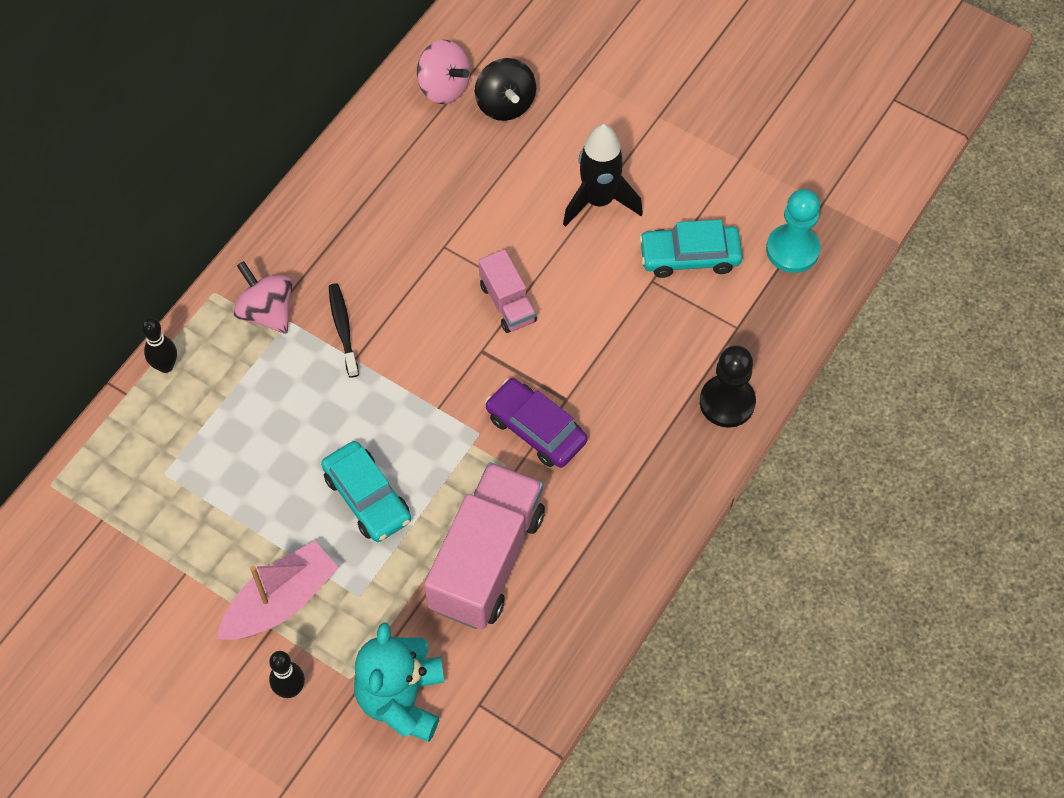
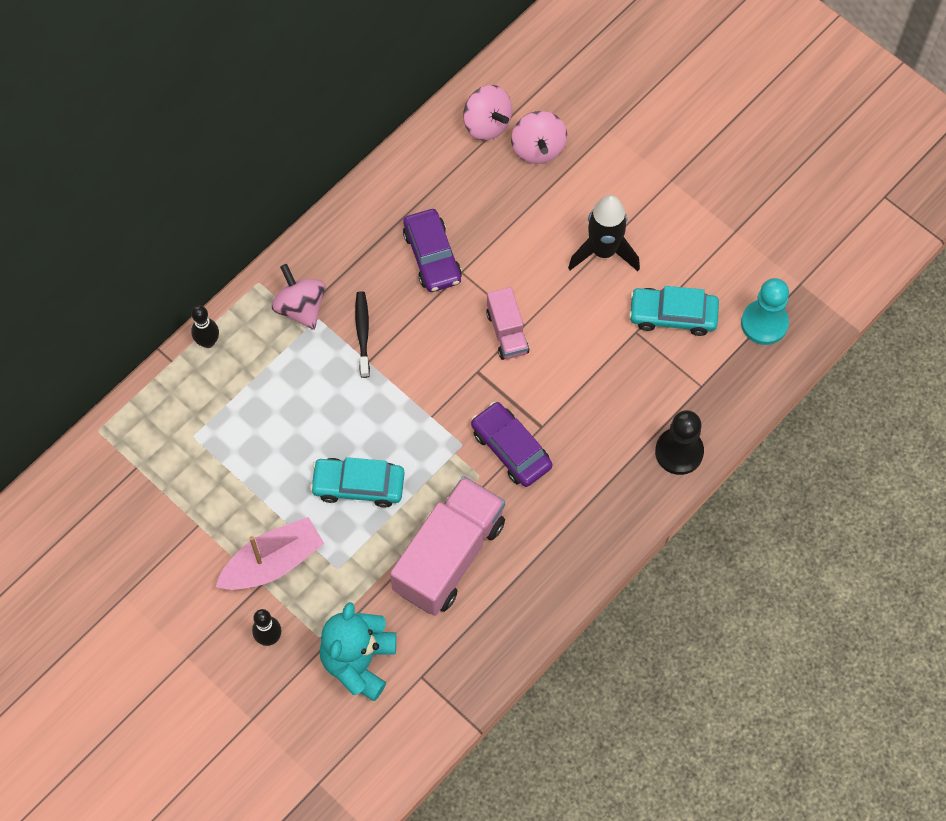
camera: 10 degrees right, 5 degrees up
(367, 498) = (358, 485): turquoise car -> turquoise car turned 120 degrees clockwise
(407, 234) = (432, 256): none -> purple car
(505, 105) = (538, 148): black spinning top -> pink spinning top

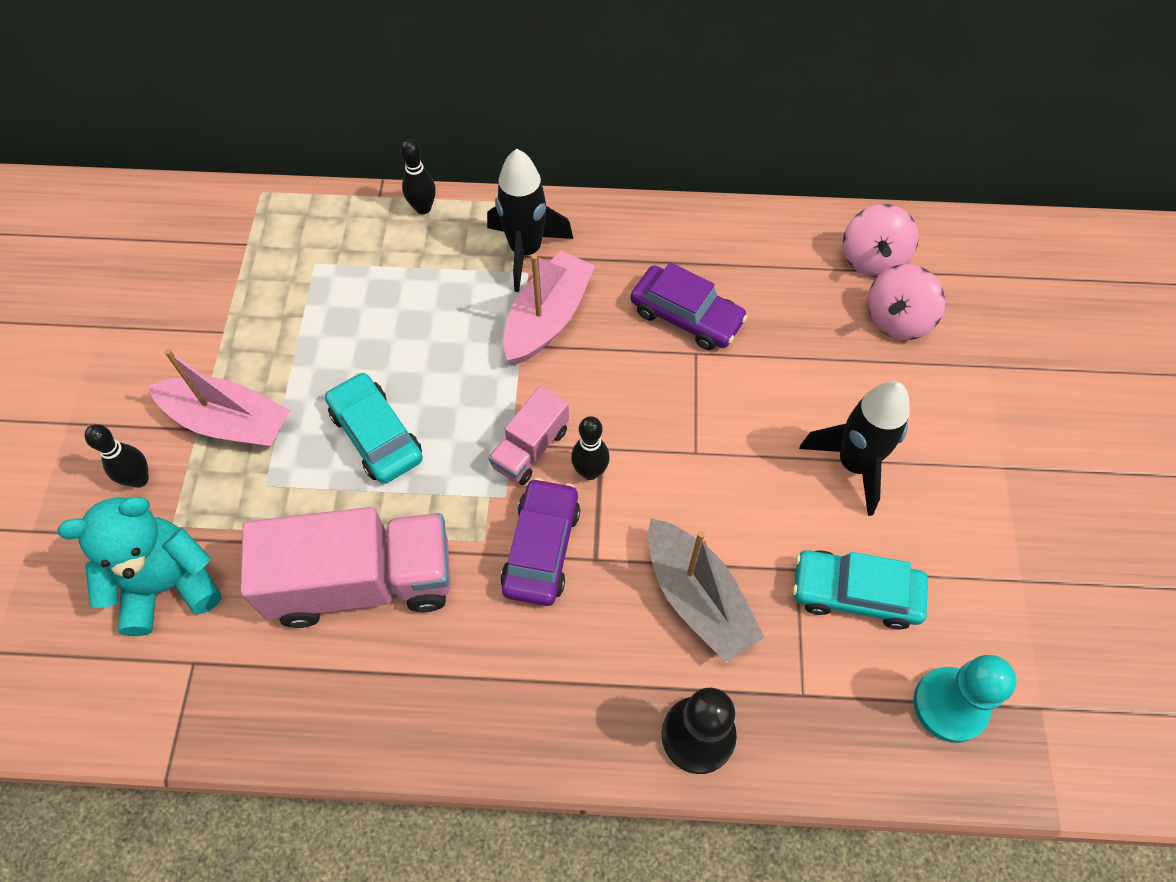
camera: 50 degrees right, 5 degrees down
(300, 307) = (525, 251): pink spinning top -> black rocket
(362, 333) = (547, 318): black toothbrush -> pink boat
(432, 256) = (686, 316): purple car -> purple car turned 90 degrees counterclockwise
(487, 388) = (590, 471): none -> black bowling pin
(507, 332) = (671, 443): pink truck -> pink truck (530, 448)
(608, 393) = (697, 598): none -> grey boat
(673, 315) = (855, 593): turquoise car -> turquoise car turned 45 degrees counterclockwise

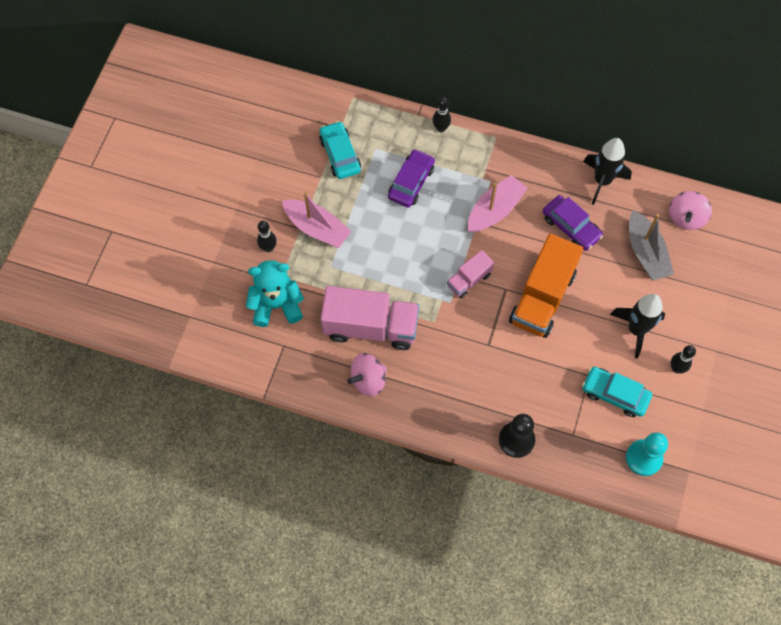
camera: 15 degrees right, 5 degrees up
(376, 435) = (391, 254): turquoise car -> turquoise car (340, 154)
(525, 251) = (492, 168): black rocket -> black rocket (602, 181)
(541, 548) = (462, 332): purple car -> purple car (411, 182)
(590, 471) = (497, 300): black bowling pin -> black bowling pin (676, 368)
(671, 448) = (542, 297): none -> orange truck
(697, 598) = (534, 376): grey boat -> grey boat (646, 253)
(897, 319) = (687, 256): pink spinning top -> pink spinning top (368, 380)

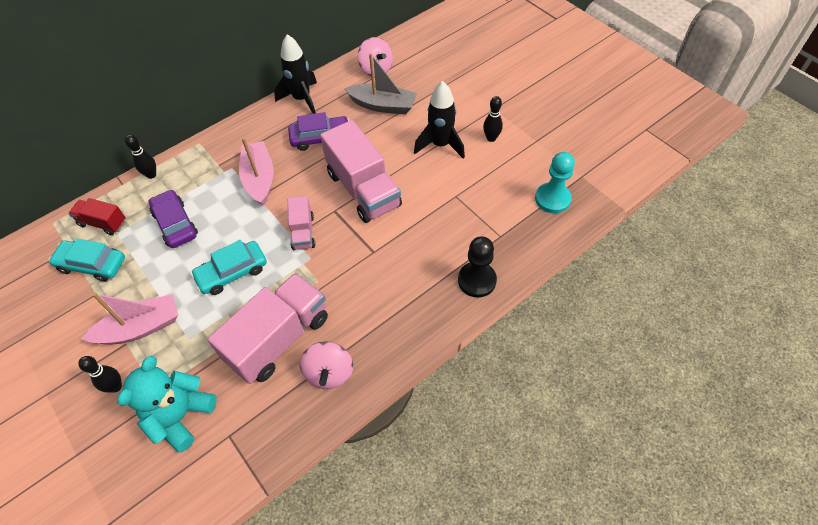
camera: 55 degrees left, 10 degrees down
(376, 131) = (103, 223): none -> red truck
(542, 297) = (363, 189): orange truck -> pink truck
(615, 394) = (484, 188): turquoise car -> turquoise car (232, 272)

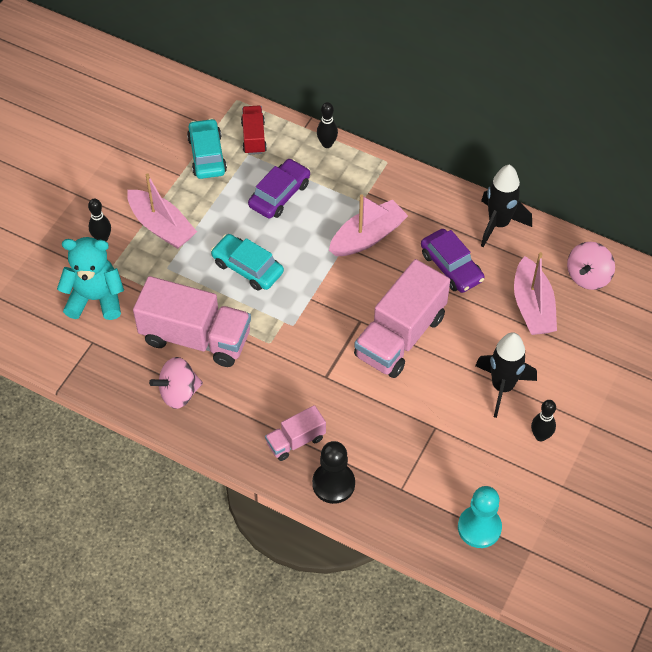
camera: 65 degrees right, 0 degrees up
(303, 232) = (320, 305): pink truck -> pink truck (296, 441)
(383, 105) = (532, 306): grey boat -> pink boat

